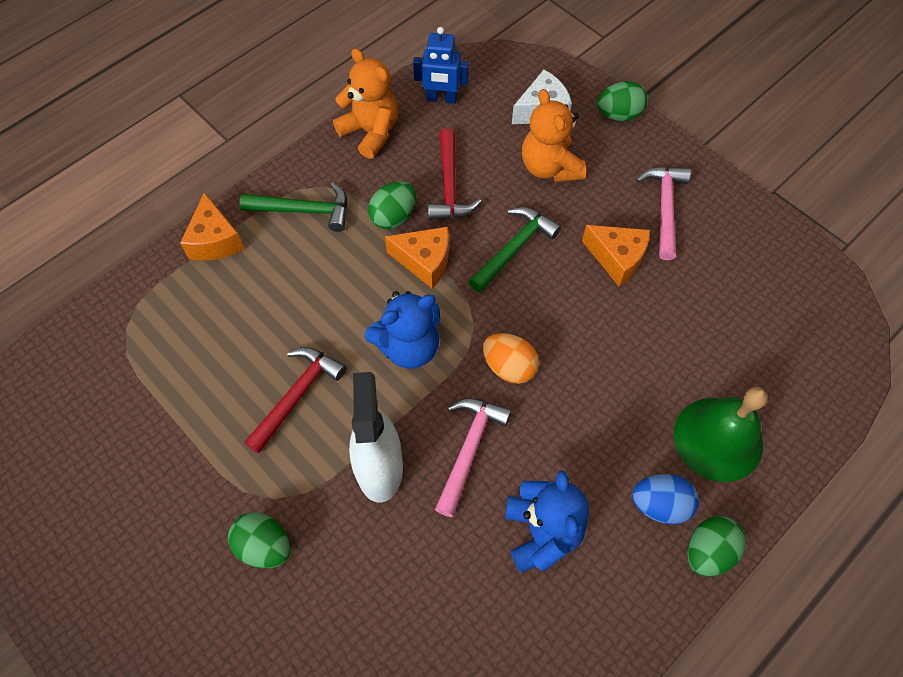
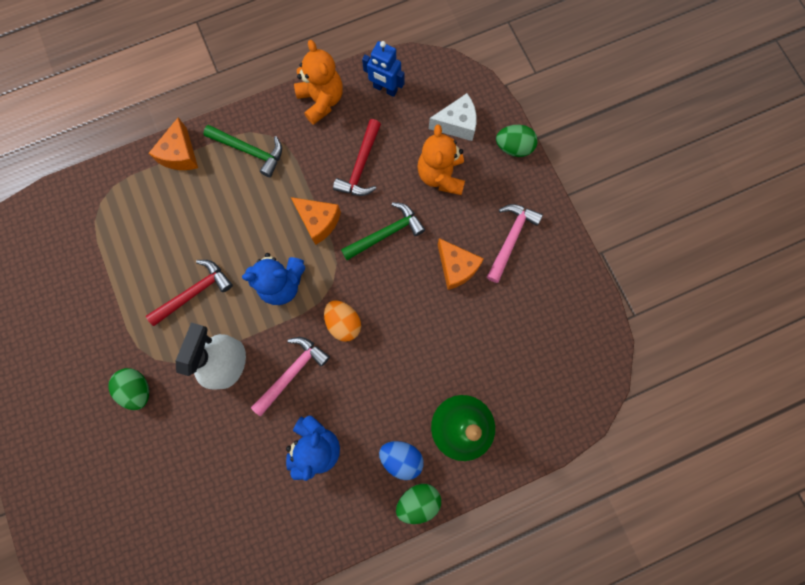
camera: 20 degrees right, 15 degrees up
(393, 216) = (311, 178): green egg -> none

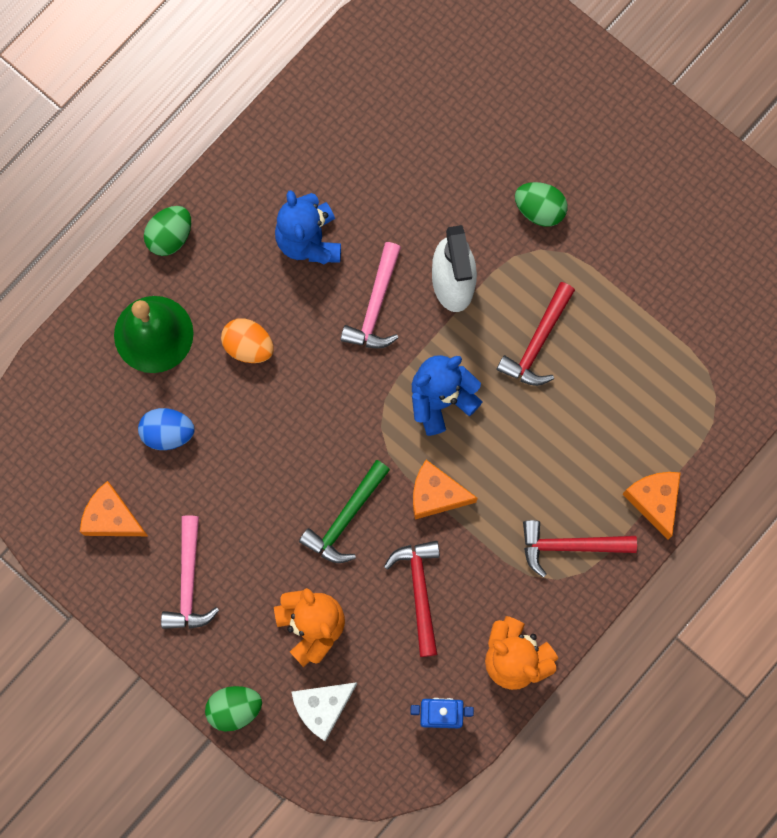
camera: 155 degrees right, 0 degrees up
(250, 151) = (569, 546): green hammer -> red hammer
(343, 323) = (344, 387): orange egg -> orange egg (248, 346)
(401, 458) = (208, 271): blue egg -> blue egg (168, 433)
(456, 267) = (240, 515): orange cheese -> orange cheese (112, 518)

